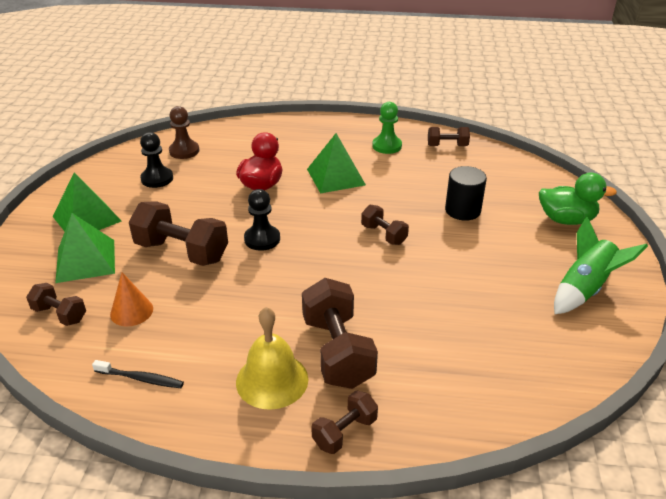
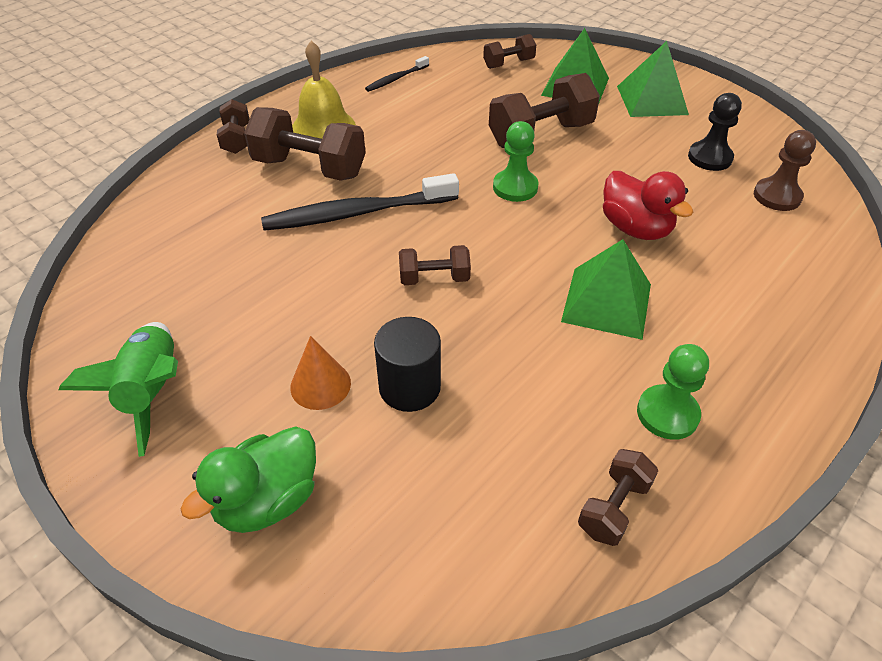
camera: 125 degrees right, 10 degrees up
(131, 311) = (478, 91): orange cone -> orange cone (320, 385)
(262, 239) = (515, 187): black pawn -> green pawn
(362, 294) = (357, 213): none -> black toothbrush

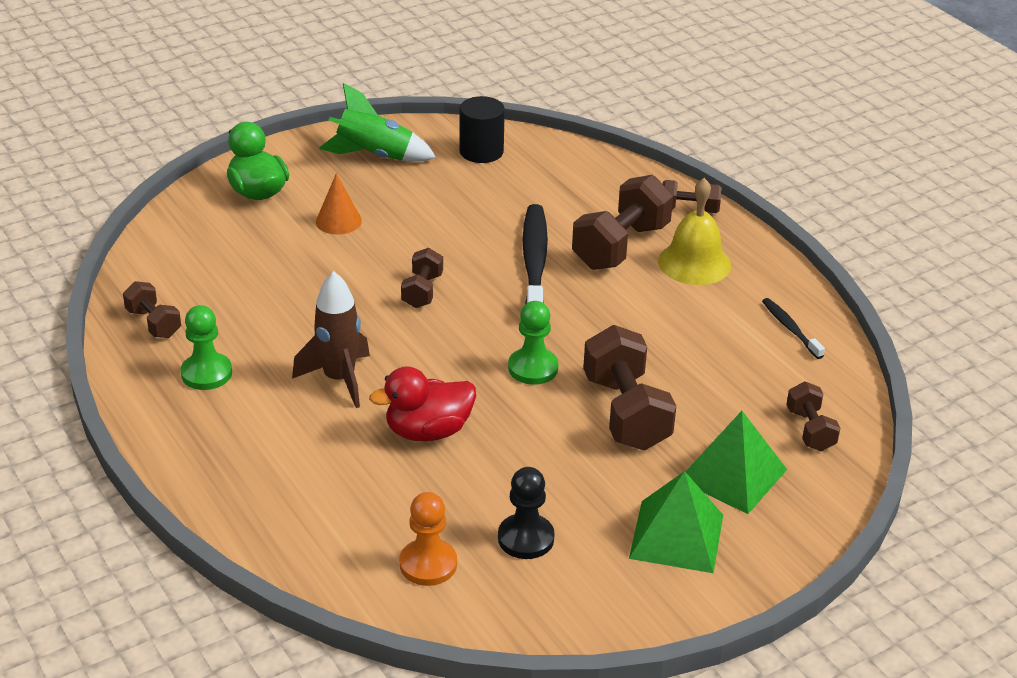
camera: 105 degrees right, 10 degrees down
(409, 387) = (311, 258): black cylinder -> black cylinder (481, 152)
(606, 302) = (339, 379): green pyramid -> brown rocket
(777, 196) = (428, 564): brown pawn -> orange pawn

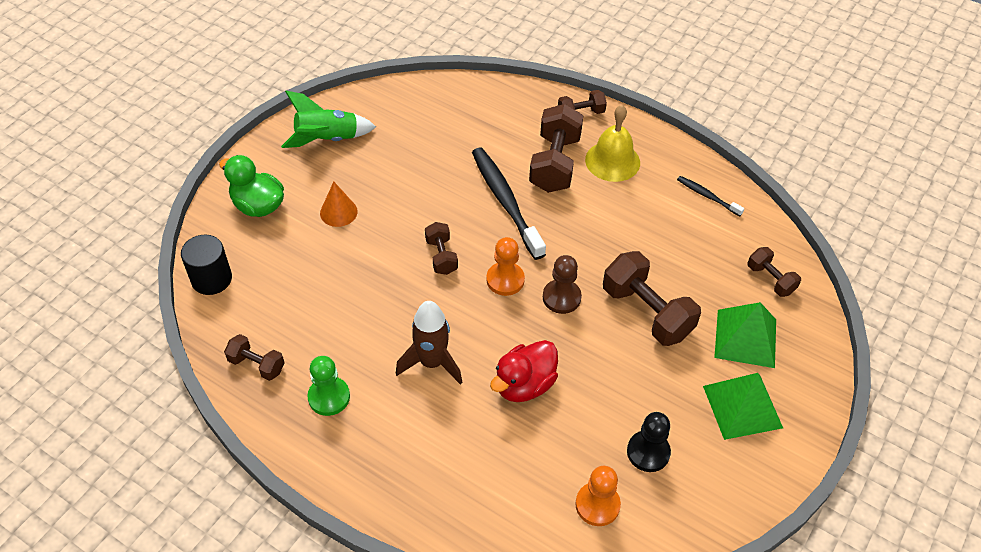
camera: 25 degrees left, 15 degrees up
(479, 333) = (505, 280): none -> orange pawn
(481, 152) = (404, 109): black cylinder -> black cylinder (211, 279)
(533, 368) = (561, 297): green pawn -> brown pawn

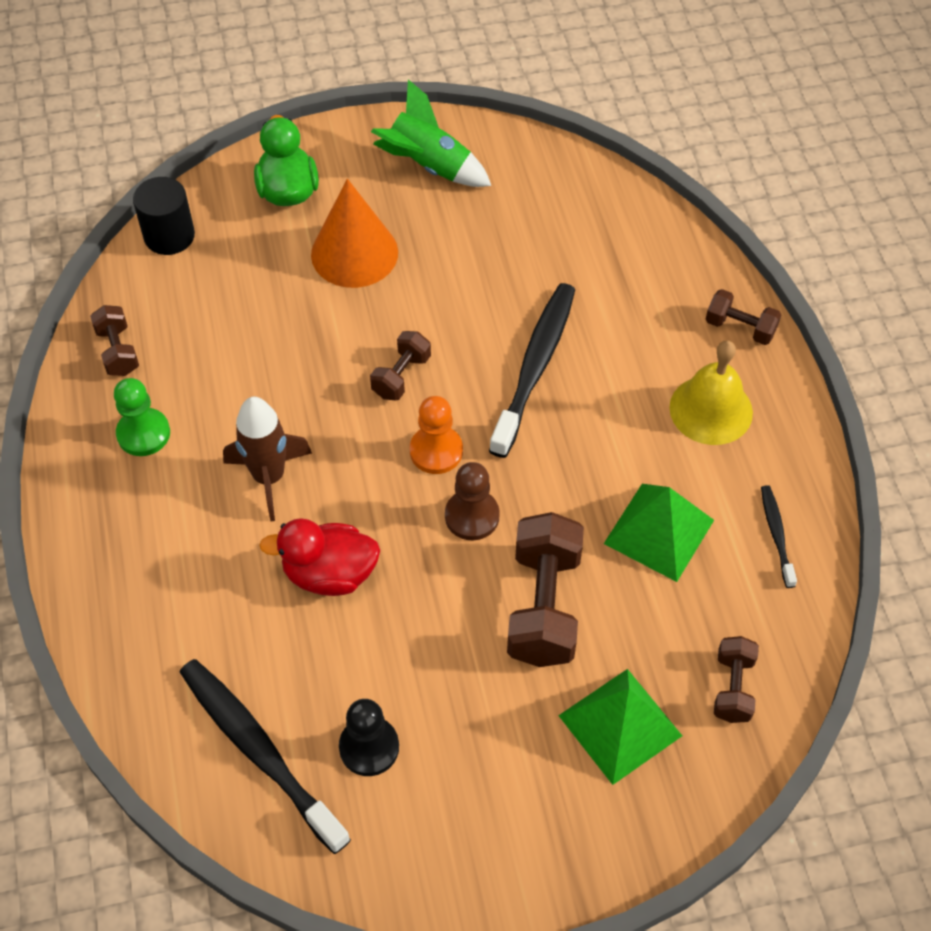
camera: 45 degrees right, 5 degrees up
(338, 212) = (354, 253): orange cone -> orange cone, size x1.74
(555, 163) = (639, 364): brown dumbbell -> none
(597, 505) = (259, 751): orange pawn -> black toothbrush
(742, 406) = (524, 792): green pyramid -> green pyramid (659, 532)

